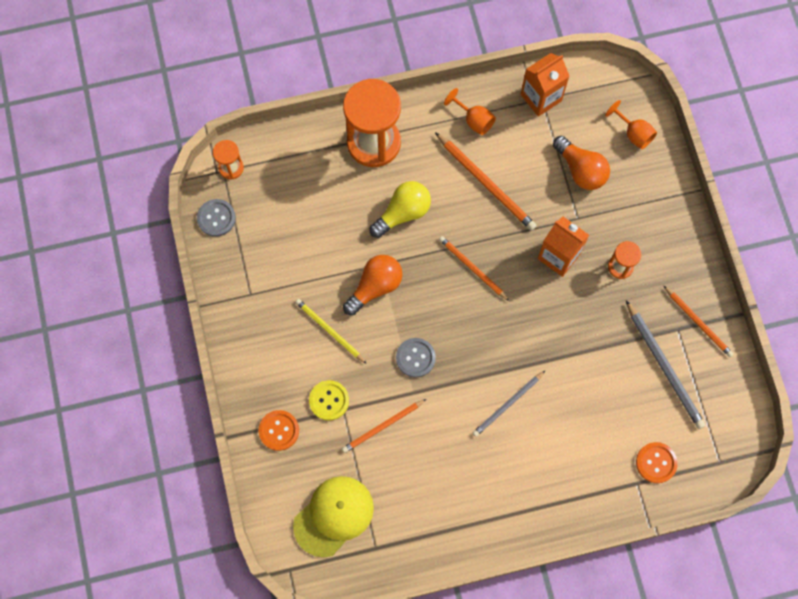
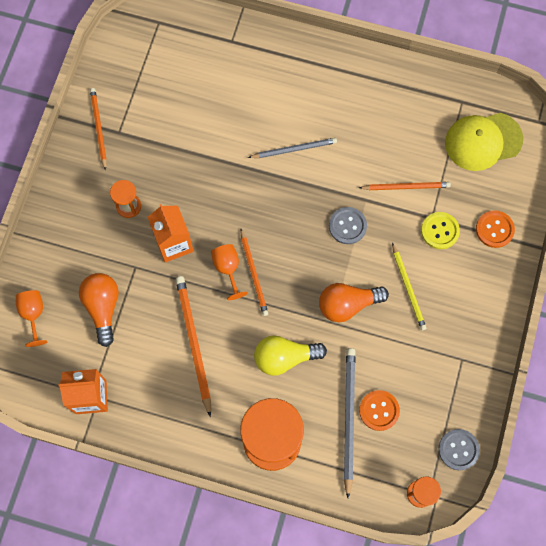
camera: 150 degrees left, 0 degrees up
(474, 120) = (166, 410): orange goblet -> orange goblet (228, 269)
(656, 463) = (207, 47): orange button -> orange button (379, 410)
(664, 367) = (150, 110): grey pencil -> grey pencil (349, 419)

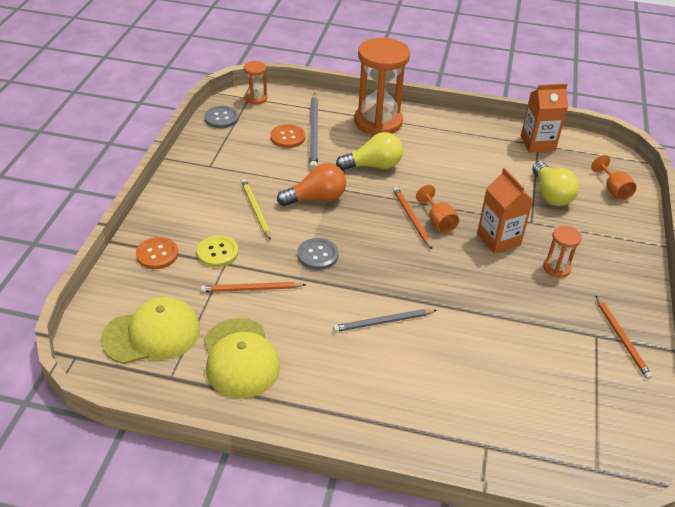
camera: 175 degrees right, 30 degrees down
(103, 307) = (550, 195): orange light bulb -> yellow light bulb
(194, 343) = (458, 174): orange pencil -> none
(410, 117) = (240, 358): none -> yellow cap

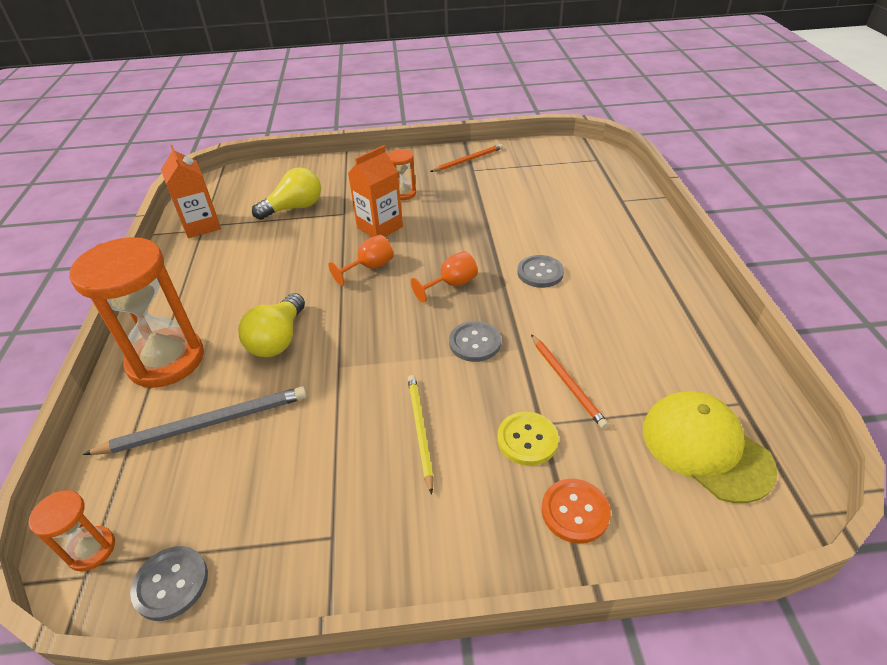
camera: 105 degrees left, 0 degrees up
(240, 358) = (667, 355): yellow cap -> none
(255, 210) = (420, 430): yellow pencil -> yellow pencil turned 120 degrees clockwise
(287, 137) = (224, 454): orange button -> none
(316, 198) = (368, 374): orange light bulb -> none
(373, 166) = (278, 339): yellow light bulb -> yellow light bulb turned 135 degrees counterclockwise
(383, 322) = (540, 273): grey pencil -> grey button
(411, 218) = (372, 286): orange pencil -> none
(613, 190) = (275, 178): orange goblet -> orange goblet (451, 285)

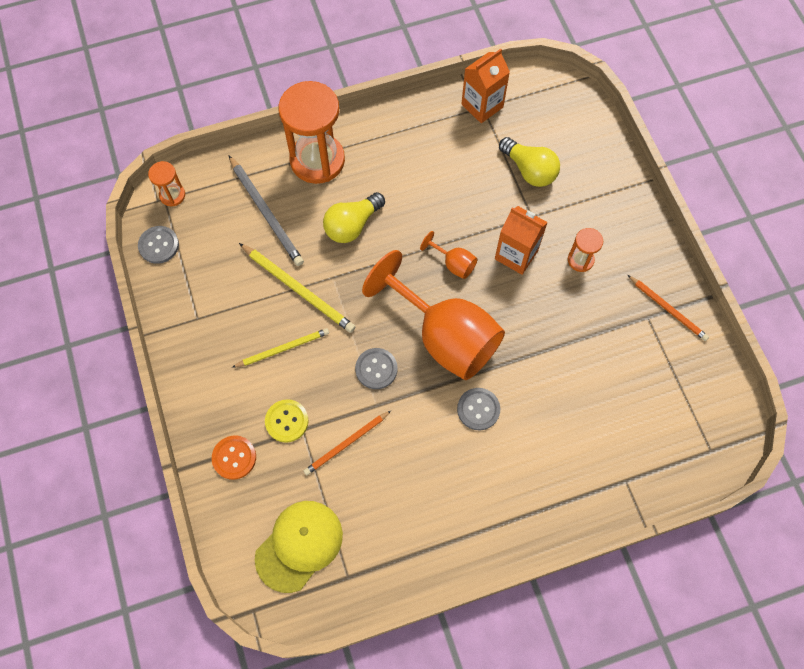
camera: 75 degrees right, 25 degrees up
(278, 339) = (352, 225): yellow light bulb -> yellow light bulb turned 45 degrees counterclockwise
(340, 403) = (298, 289): none -> yellow pencil
(451, 285) = (444, 337): orange goblet -> orange goblet, size x2.43

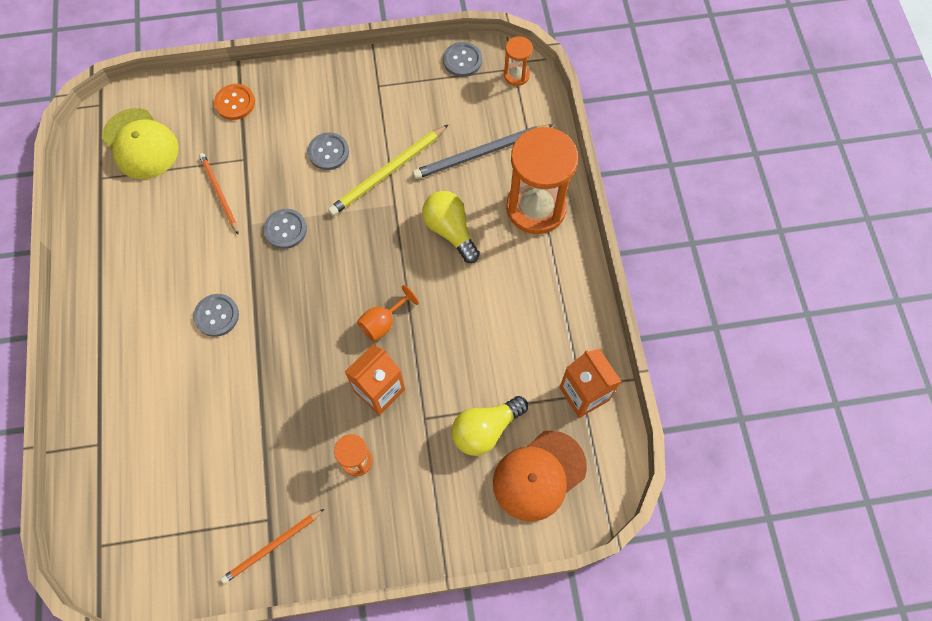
camera: 100 degrees right, 0 degrees up
(283, 349) = (328, 152): yellow pencil -> grey button
(287, 421) = (256, 147): yellow button -> none
(444, 337) = (302, 298): orange goblet -> none
(556, 128) = (539, 475): none -> orange cap

